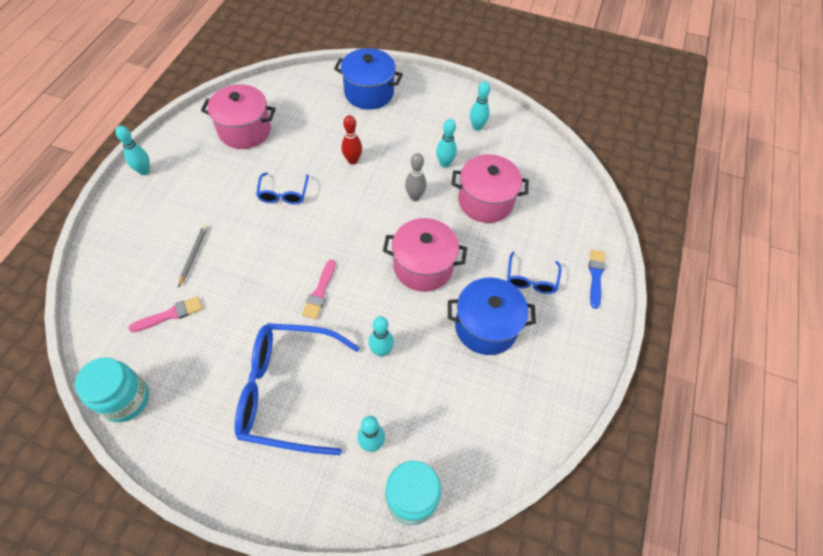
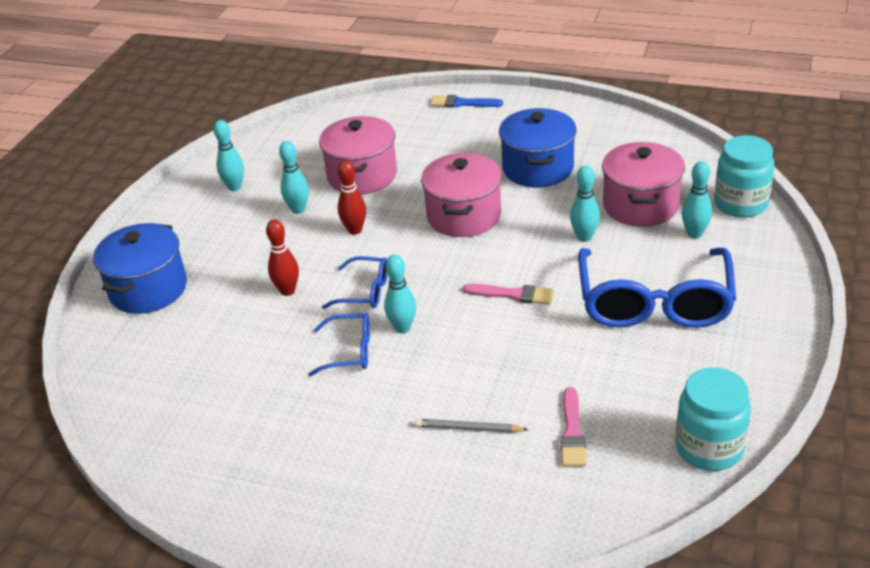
camera: 85 degrees left, 20 degrees down
(144, 171) = (296, 532): turquoise bowling pin -> turquoise bowling pin (402, 328)
(170, 314) = (572, 432): pink brush -> pink brush turned 150 degrees counterclockwise
(244, 130) = (212, 417): pink pot -> pink pot (640, 205)
(415, 197) = (355, 230): grey bowling pin -> red bowling pin
(531, 279) = (472, 142): blue glasses -> blue glasses (365, 291)

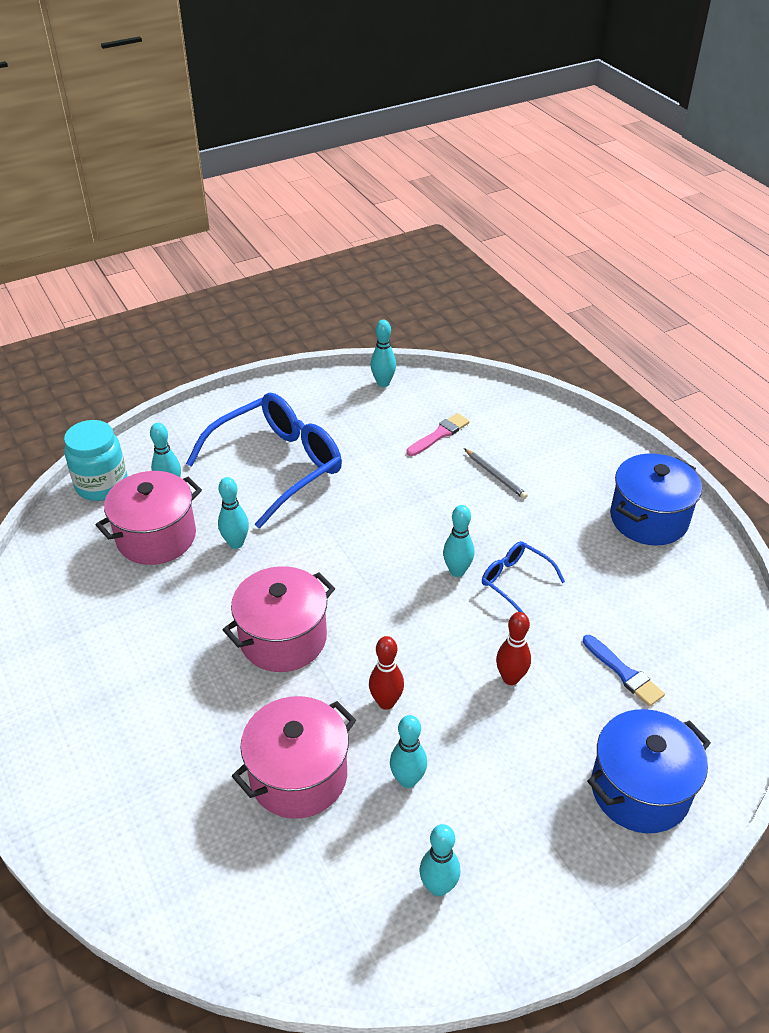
camera: 140 degrees left, 5 degrees up
(365, 291) = (449, 626): blue glasses -> none
(462, 103) = (67, 802): blue brush -> blue brush (624, 673)
(513, 294) = (350, 538): pink brush -> none
(538, 168) = (155, 639): blue pot -> blue pot (648, 519)
(709, 448) = (383, 383): turquoise jar -> turquoise bowling pin

